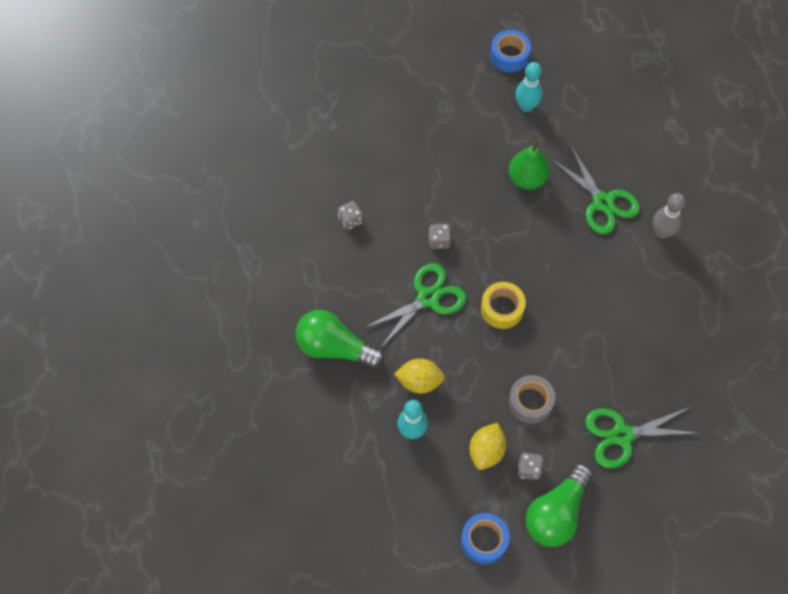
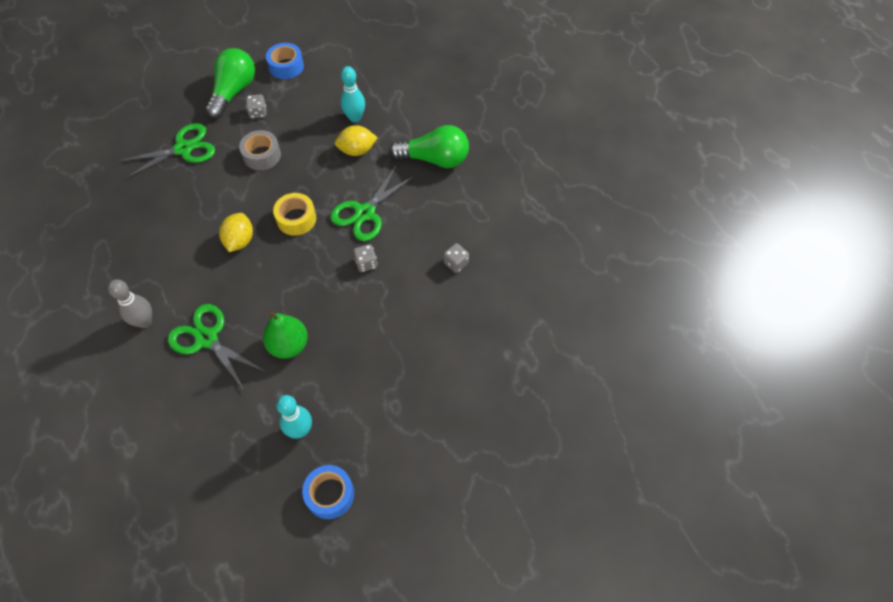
camera: 165 degrees right, 5 degrees down
(486, 451) = (293, 117): yellow lemon -> yellow lemon (240, 240)

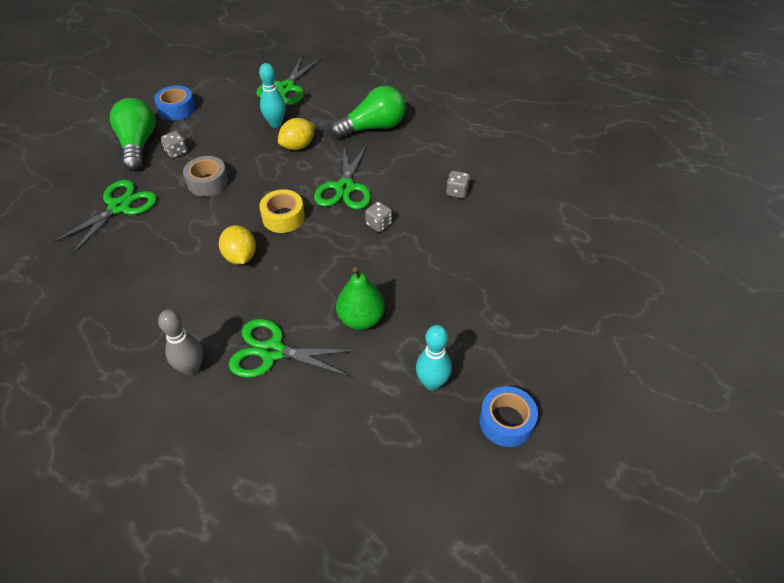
camera: 30 degrees left, 10 degrees down
(391, 81) = (286, 88): none -> green scissors

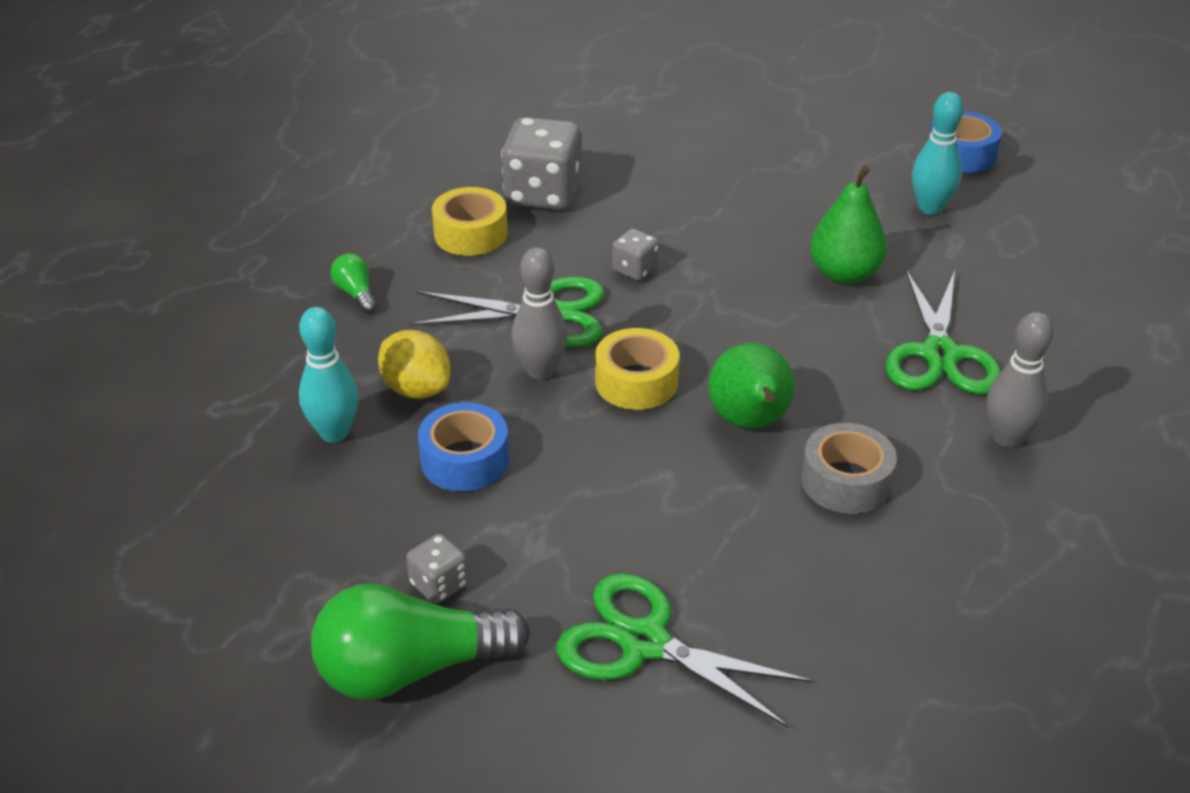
camera: 95 degrees left, 10 degrees down
(177, 109) = (257, 625): blue tape -> blue tape (465, 460)
(208, 182) = (545, 507): grey tape -> grey tape (846, 481)
(240, 257) = (750, 422): yellow lemon -> green pear
(286, 88) = (188, 434): green scissors -> none
(300, 185) = (540, 371): none -> grey bowling pin
(373, 127) = (356, 293): green light bulb -> green light bulb, size x0.45
(419, 164) = (470, 234): none -> yellow tape
(457, 192) = (543, 194): grey dice -> grey dice, size x2.03

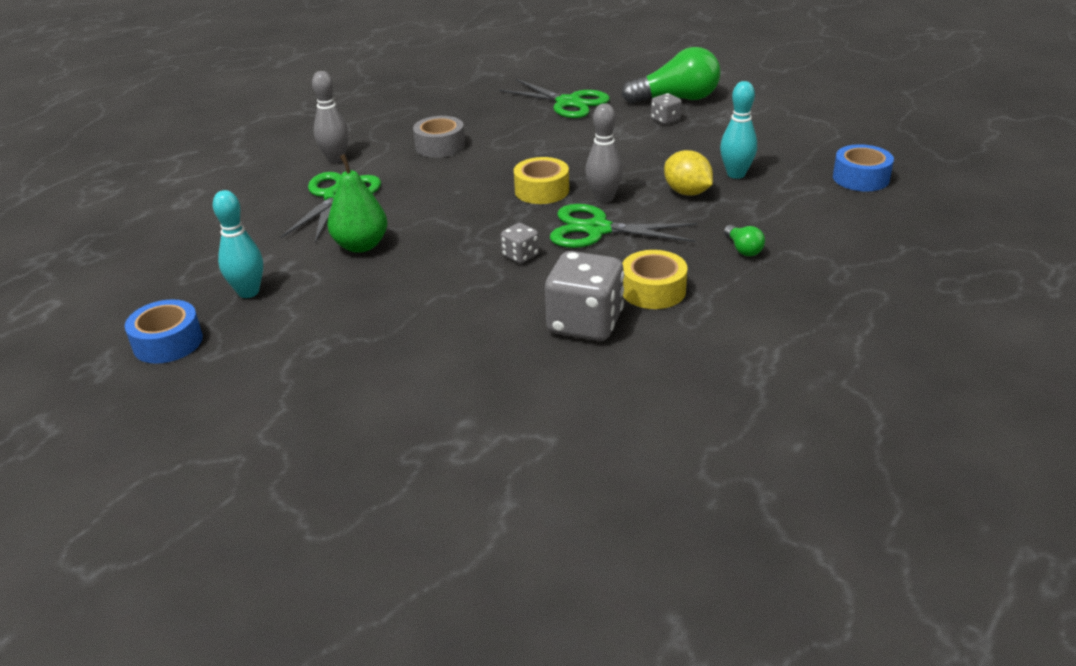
camera: 170 degrees left, 5 degrees down
(465, 460) = (654, 160): blue tape -> blue tape (860, 178)
(750, 422) = (479, 170): green pear -> none

